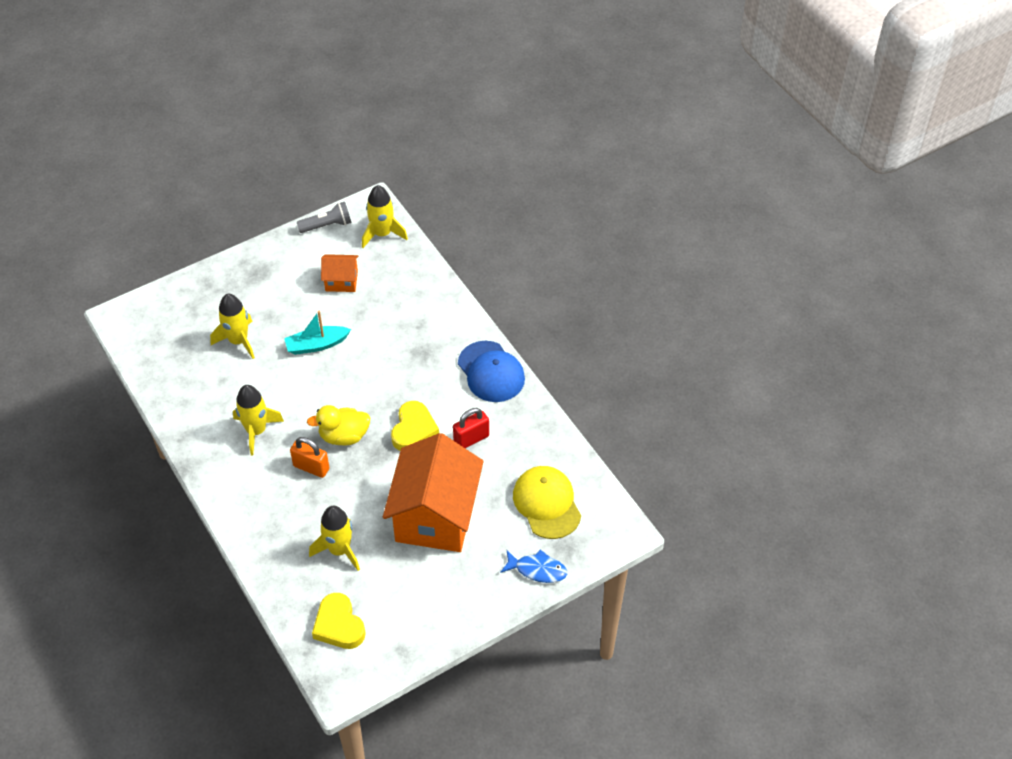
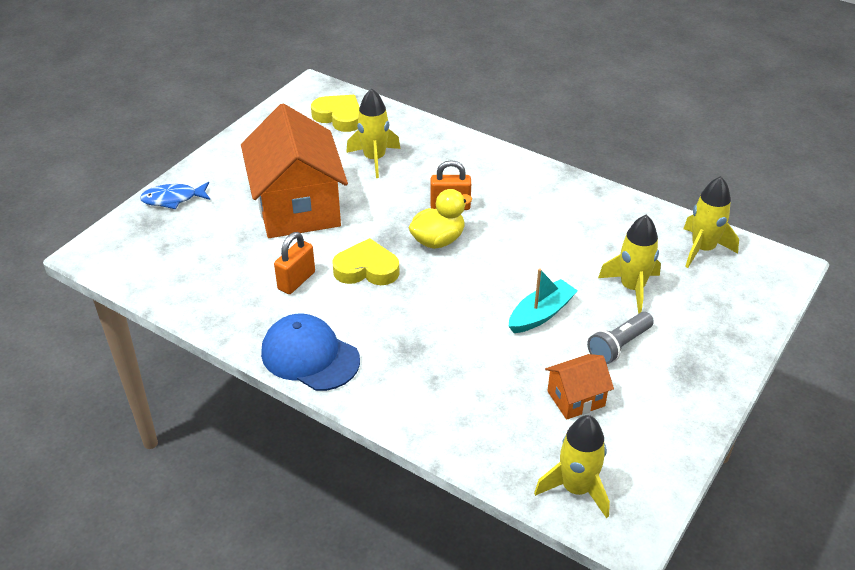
camera: 155 degrees right, 10 degrees down
(256, 431) = (531, 217): yellow rocket -> yellow rocket (702, 249)
(327, 225) = (663, 470): grey flashlight -> grey flashlight (619, 346)
(413, 430) = (366, 269): yellow heart -> yellow heart turned 105 degrees clockwise
(471, 439) = (296, 281): red padlock -> orange padlock
(547, 503) = (184, 251): yellow cap -> none

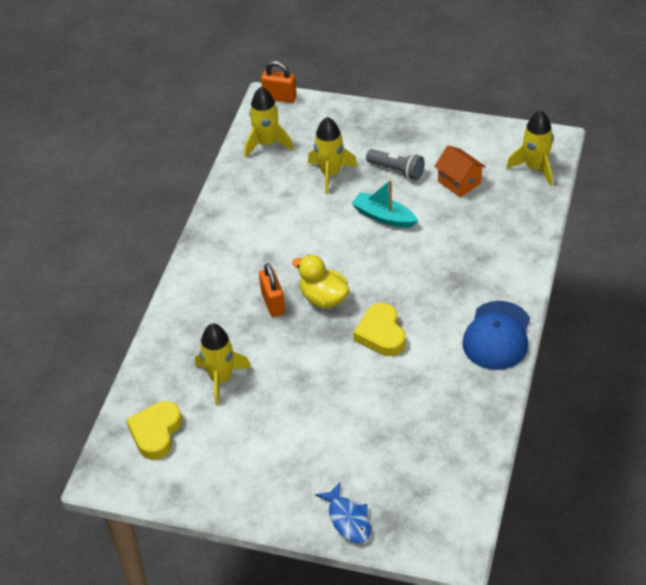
camera: 105 degrees left, 5 degrees up
(296, 281) = (418, 376): orange padlock -> orange padlock (279, 98)
(298, 208) = (320, 411): orange house -> none

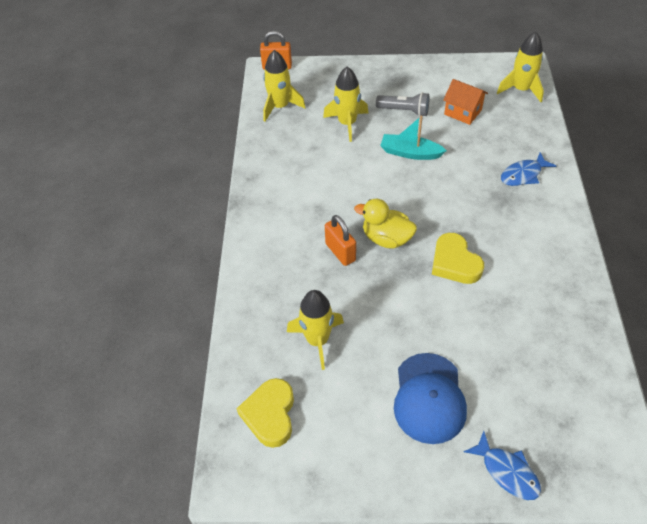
camera: 15 degrees left, 5 degrees up
(492, 260) = (523, 175): none -> blue fish
(497, 336) = (561, 244): blue cap -> blue cap (429, 398)

